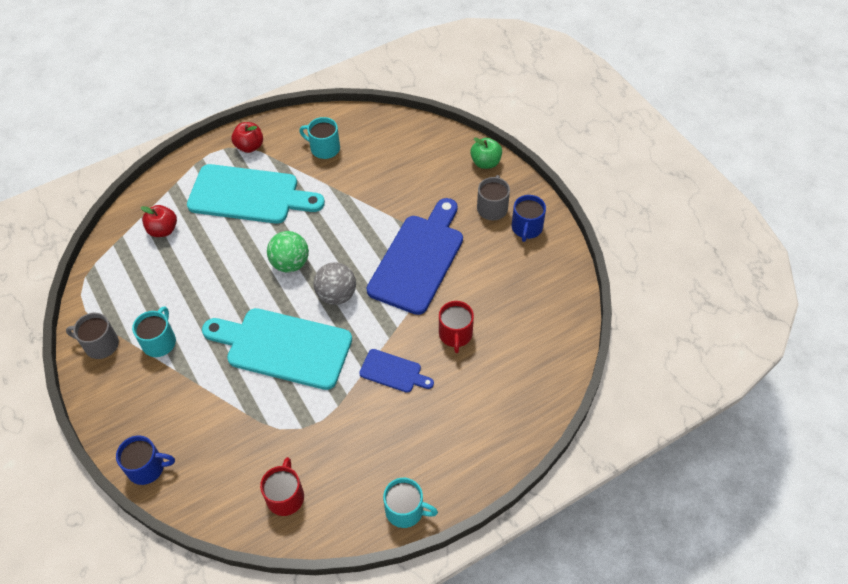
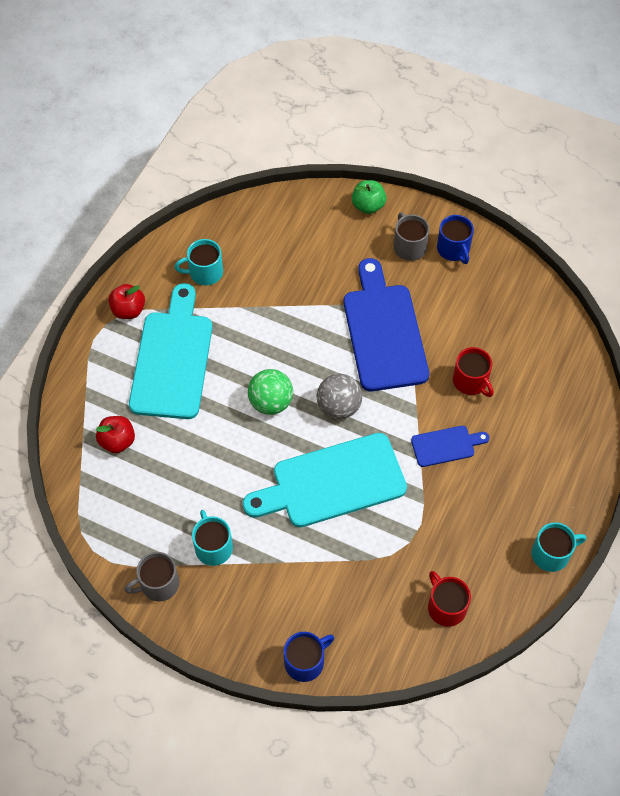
camera: 35 degrees left, 5 degrees up
(249, 195) = (172, 359): turquoise cutting board -> turquoise cutting board turned 60 degrees counterclockwise

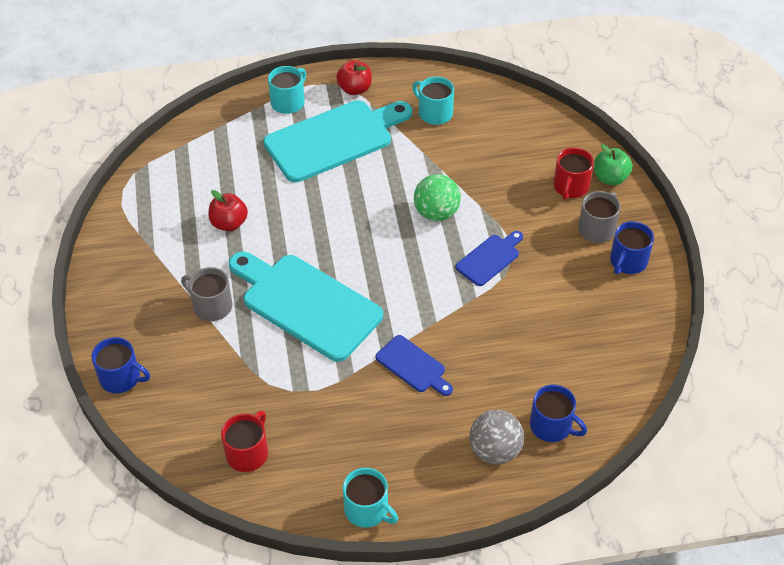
camera: 55 degrees right, 10 degrees down
(117, 441) = (230, 149): red apple -> red apple (229, 223)
(158, 584) = (123, 243): grey mug -> grey mug (211, 306)
(213, 547) = (182, 259): turquoise mug -> turquoise mug (288, 102)
(271, 402) = (349, 221): green ball -> green ball (436, 213)
(338, 407) = (385, 268): grey ball -> grey ball (495, 451)
(383, 332) = (489, 258): blue cutting board -> blue cutting board, size x0.49
(471, 381) = (498, 349): red mug -> red mug (570, 187)
(561, 392) = (552, 426): none -> blue mug

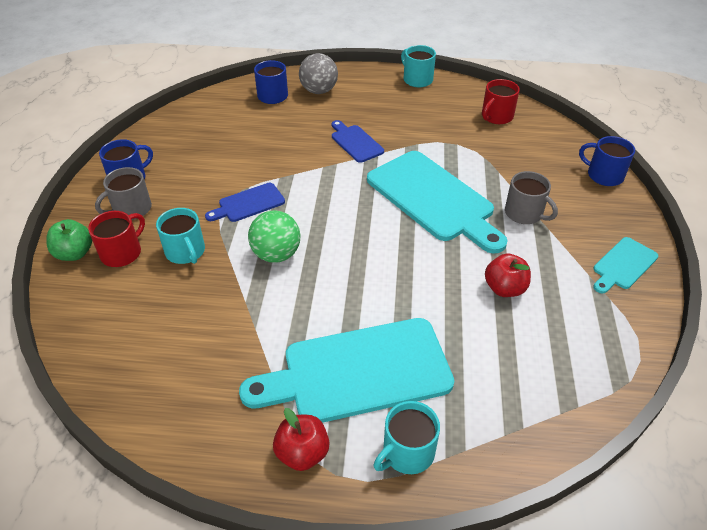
camera: 165 degrees left, 5 degrees down
(120, 268) = (623, 265): none -> turquoise cutting board
(434, 113) = (212, 382): turquoise mug -> turquoise mug (185, 252)

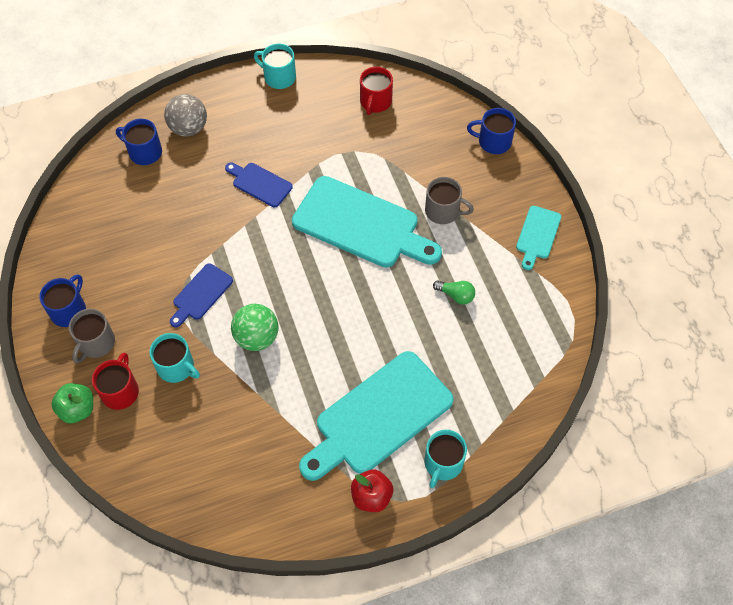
camera: 25 degrees left, 15 degrees up
(504, 288) = (456, 295): red apple -> green light bulb

